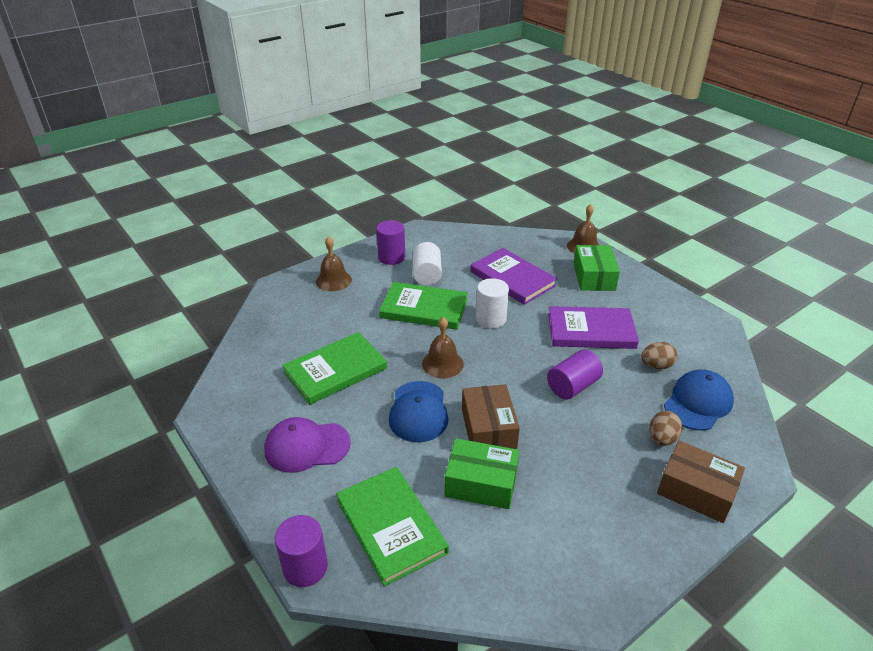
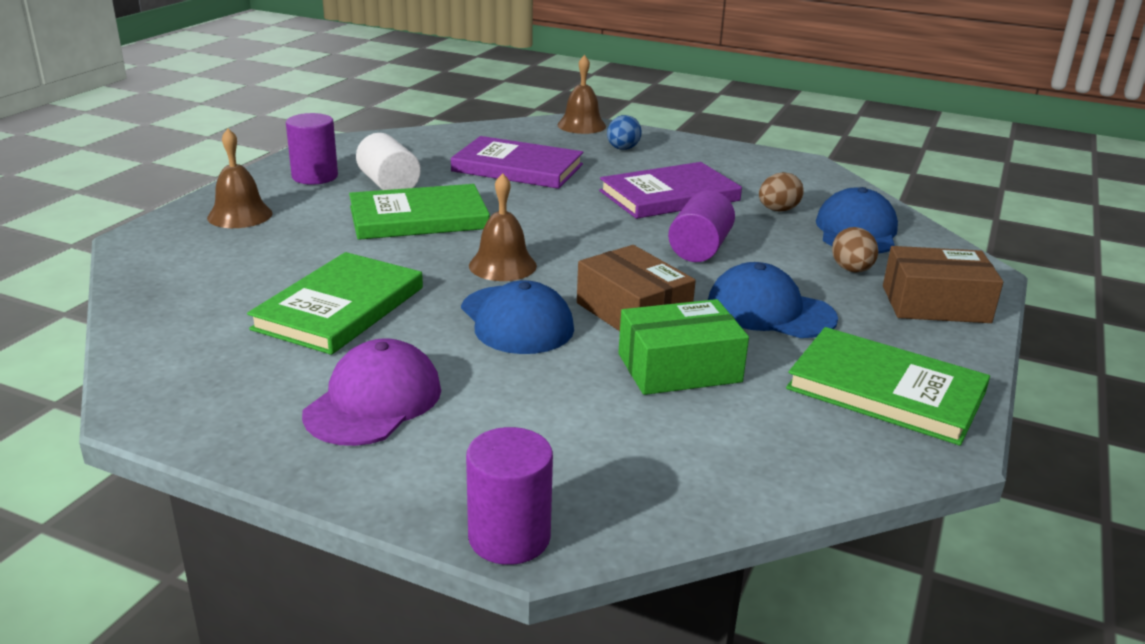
camera: 30 degrees left, 10 degrees down
(307, 446) = (373, 401): purple cap -> purple cap turned 150 degrees clockwise
(391, 526) = (598, 449): green book -> green book (885, 391)
(491, 319) = (527, 210): white cylinder -> none
(574, 456) = (770, 311): none -> blue cap
(594, 277) = (622, 149): green box -> blue egg

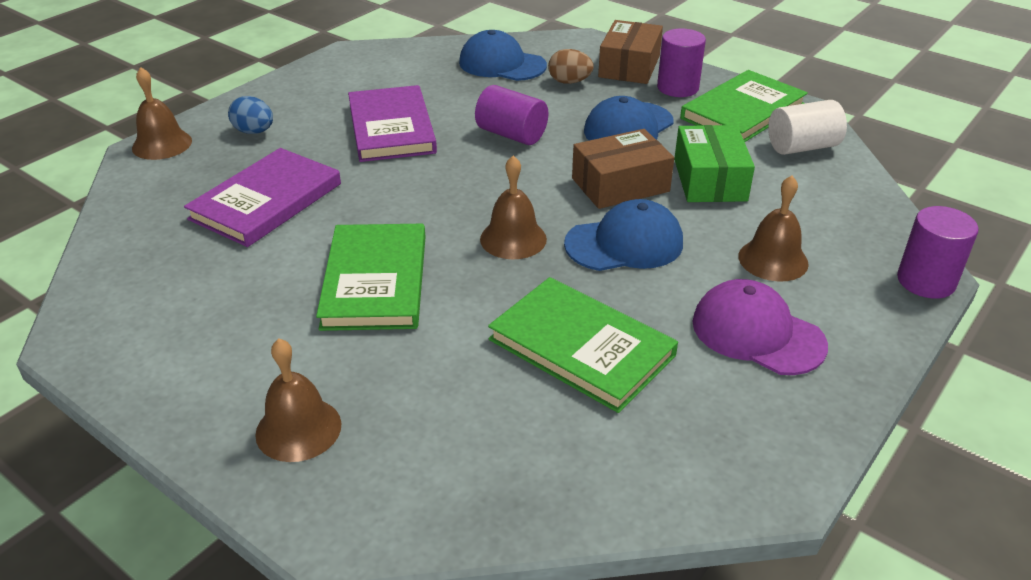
camera: 75 degrees left, 10 degrees up
(315, 176) = (197, 358): purple cylinder -> purple cylinder (677, 88)
(389, 185) = (263, 296): white cylinder -> white cylinder (802, 147)
(519, 412) = (773, 260): none -> brown bell
(778, 210) = (448, 86): brown egg -> none

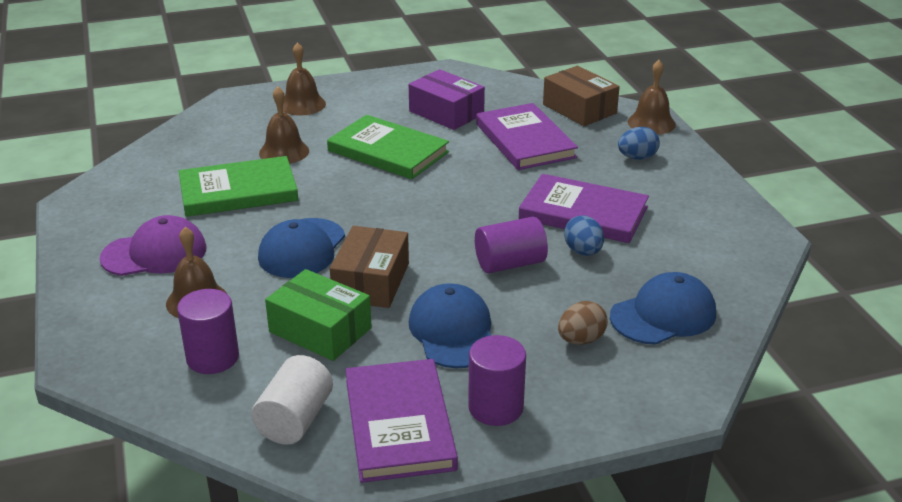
camera: 125 degrees right, 5 degrees down
(230, 282) = (446, 112): none -> purple box
(455, 111) = (583, 252): none -> blue egg
(513, 239) = (367, 209): brown bell -> brown bell (284, 152)
(629, 66) = (580, 400): brown box -> brown box (579, 109)
(743, 111) = (399, 424): green book -> purple book
(926, 281) = (75, 356): purple cylinder -> purple cylinder (212, 358)

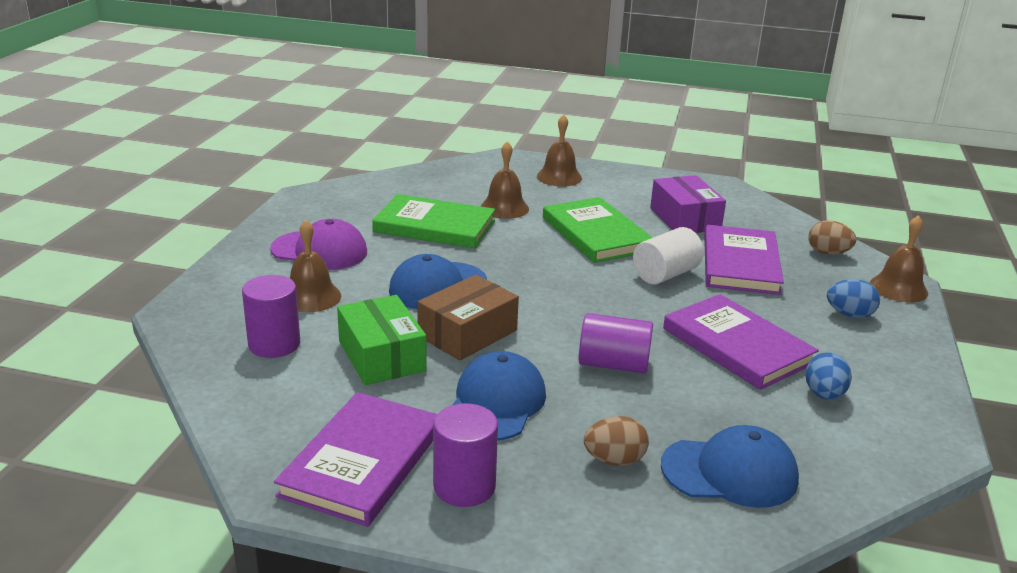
camera: 30 degrees right, 5 degrees down
(295, 420) = (282, 420): white cylinder -> white cylinder (665, 274)
(579, 109) = (828, 253): brown box -> brown egg
(583, 252) = (701, 380): blue egg -> blue egg (824, 395)

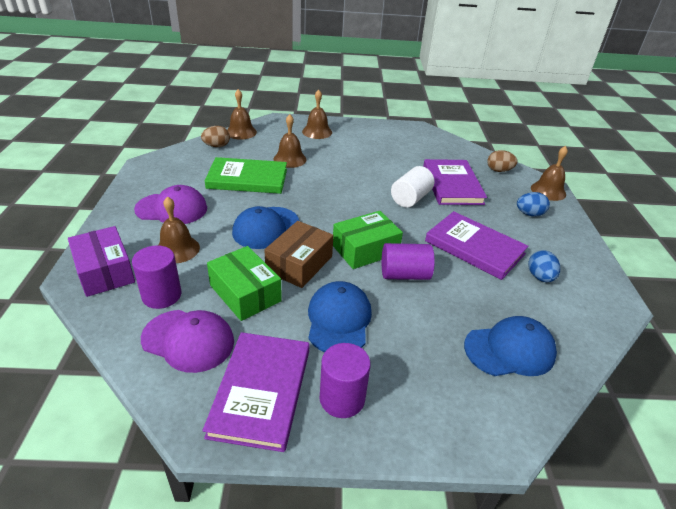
camera: 15 degrees left, 10 degrees up
(291, 396) = (188, 340): none -> purple cap
(447, 168) = (241, 132): none -> brown bell
(569, 328) = (365, 249): none -> green box
(596, 234) = (356, 173): green book -> none
(614, 460) = (434, 354): brown egg -> brown egg (216, 146)
(685, 219) = (406, 155): purple box -> purple box (105, 271)

